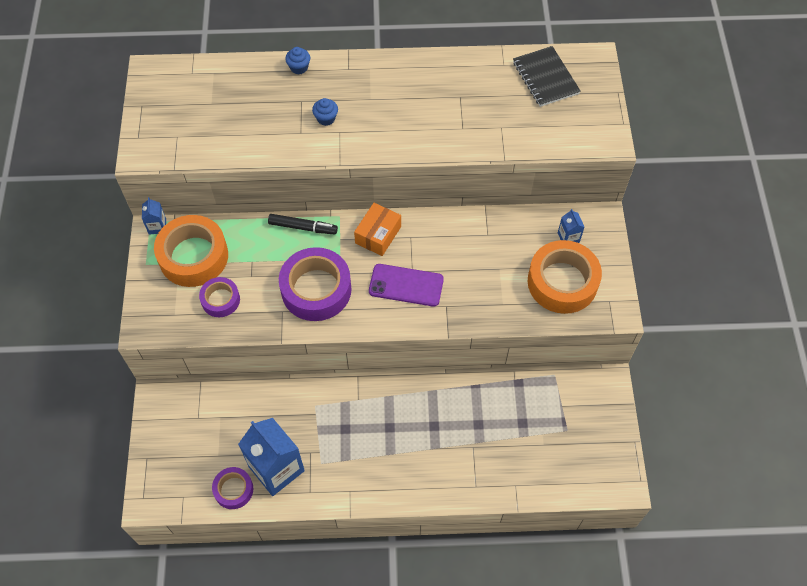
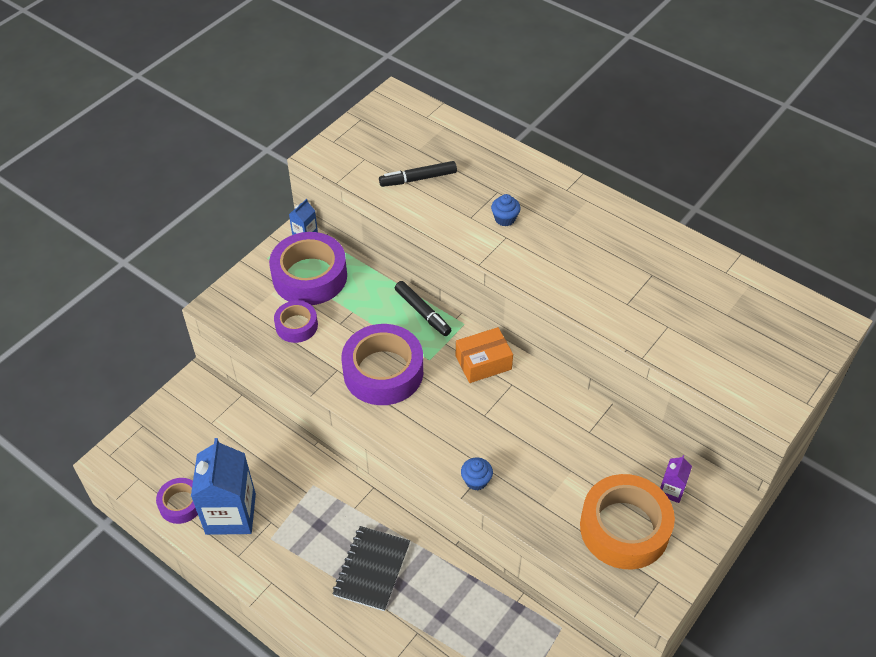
camera: 40 degrees right, 10 degrees down
(193, 256) = (309, 276): orange tape -> purple tape
(234, 127) = (418, 179): none -> black marker
(299, 67) = (522, 164): blue cupcake -> blue cupcake (476, 481)
(406, 285) = (466, 424): purple phone -> none
(545, 78) = (759, 309): black notebook -> black notebook (371, 569)
(568, 237) = (671, 490): blue carton -> purple carton

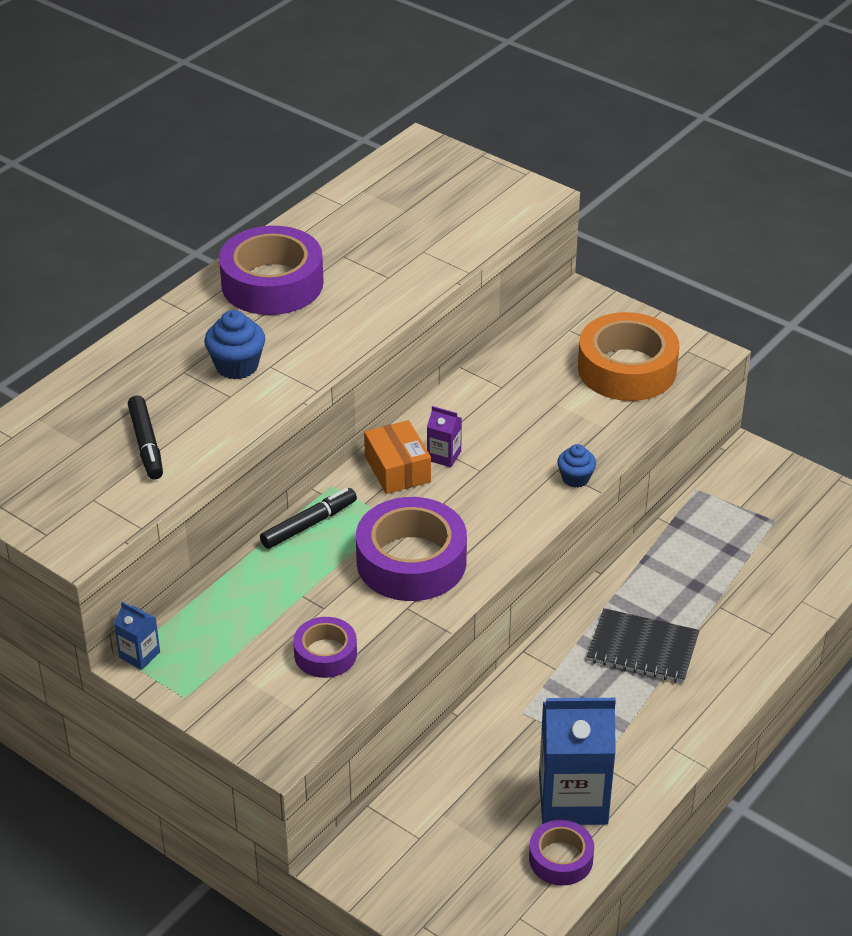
camera: 90 degrees left, 10 degrees down
(309, 276) = (229, 644): purple tape -> purple tape (272, 283)
(505, 219) = (237, 366): blue cupcake -> blue cupcake, size x1.53
(671, 490) = (576, 333): purple carton -> purple carton (444, 456)

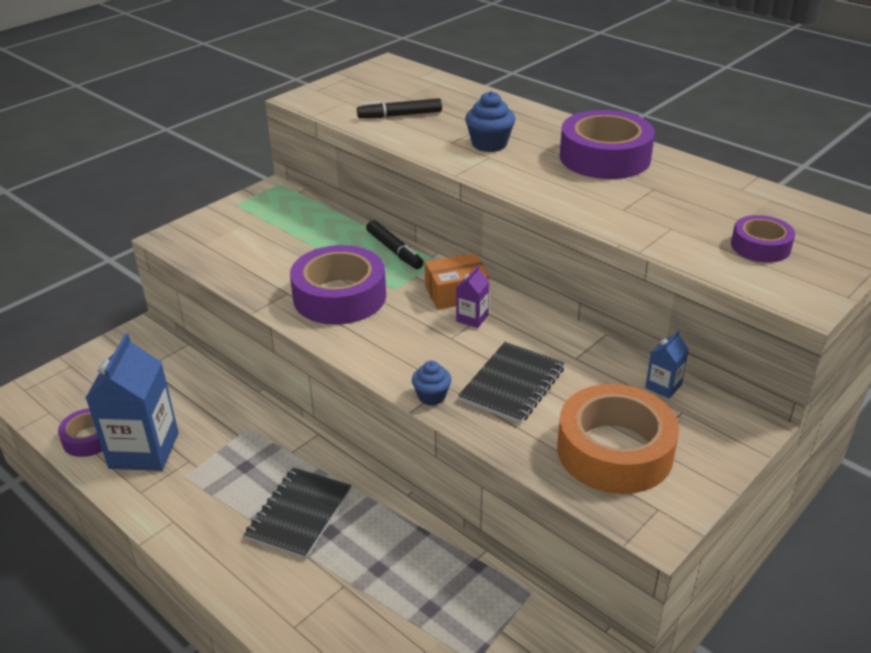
camera: 95 degrees right, 5 degrees down
(139, 655) = (280, 188): blue carton -> blue carton (663, 386)
(325, 654) = (252, 256): purple tape -> purple tape (760, 246)
(549, 427) = (512, 385): none -> black notebook

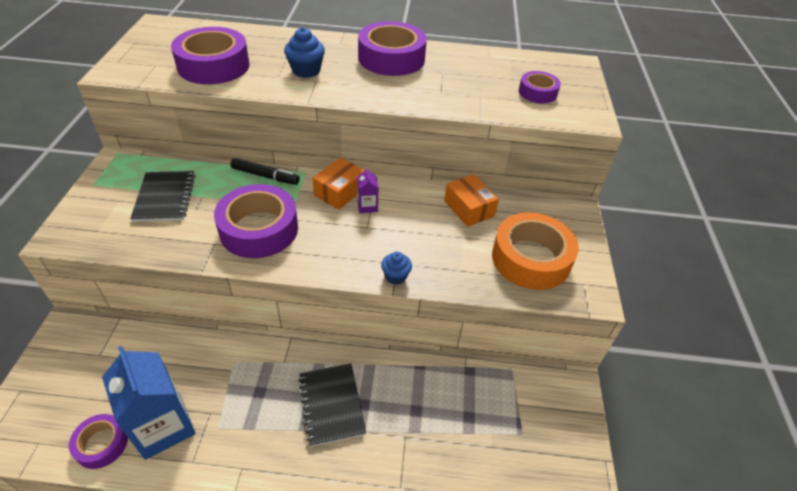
camera: 40 degrees left, 10 degrees up
(400, 115) = (213, 65): black marker -> purple tape
(512, 385) = (436, 243): black notebook -> black notebook (165, 198)
(592, 367) = (469, 208): none -> orange box
(663, 386) = (516, 203): blue carton -> none

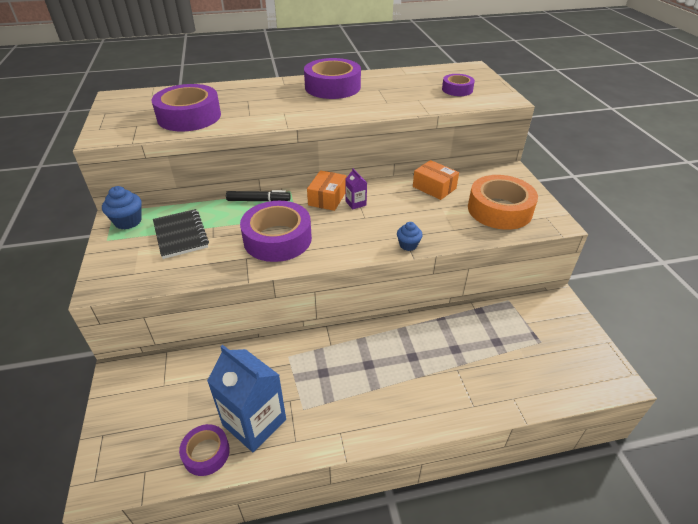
camera: 15 degrees left, 5 degrees down
(306, 70) = (270, 106): blue cupcake -> blue cupcake (128, 221)
(331, 405) = (387, 364): black notebook -> none

